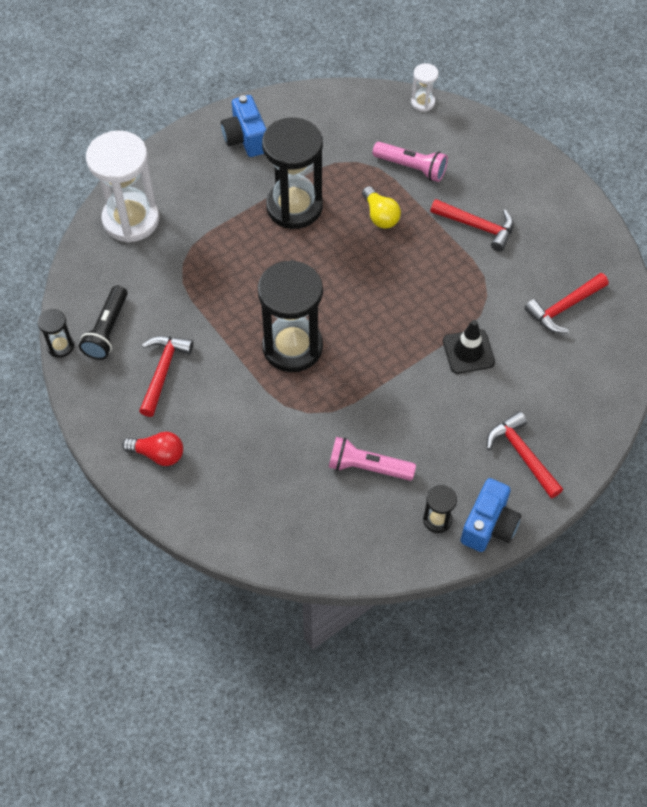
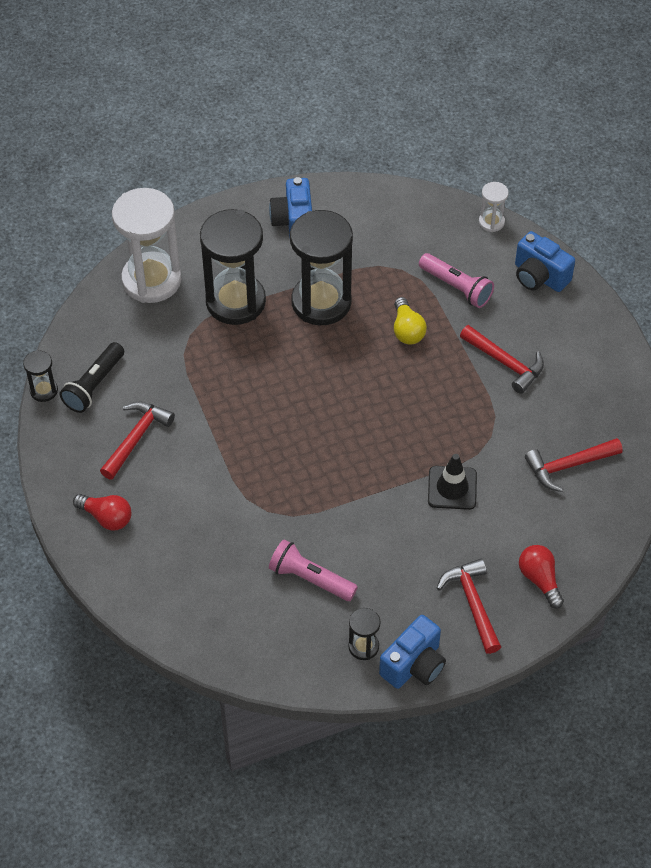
camera: 15 degrees right, 5 degrees down
(292, 347) = (273, 443): black hourglass -> black hourglass (235, 301)
(481, 142) = (539, 276): none -> blue camera
(574, 418) = (540, 579): none -> red light bulb

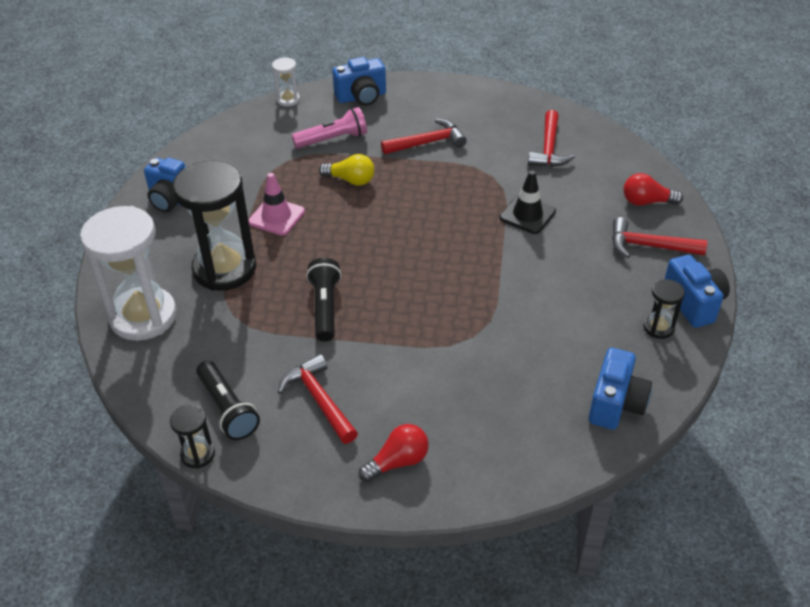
camera: 60 degrees left, 10 degrees down
(235, 392) = (325, 307): none -> black flashlight
(251, 644) = (616, 404): none -> blue camera
(310, 579) = (566, 335): pink flashlight -> none
(321, 302) = (276, 217): black hourglass -> pink traffic cone

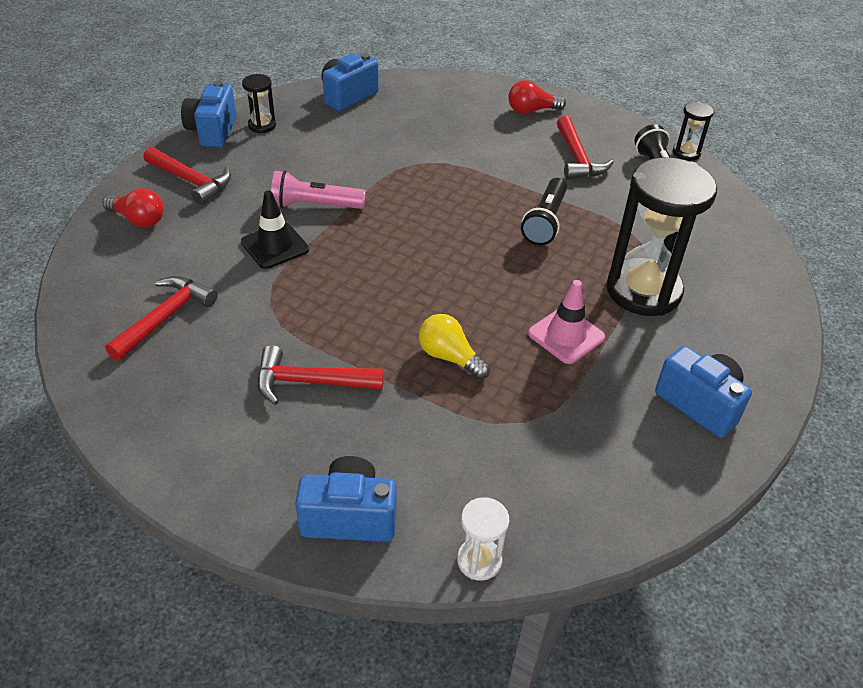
camera: 160 degrees left, 0 degrees up
(143, 316) = (738, 267): white hourglass -> none
(333, 139) = (441, 437): pink flashlight -> pink flashlight (315, 205)

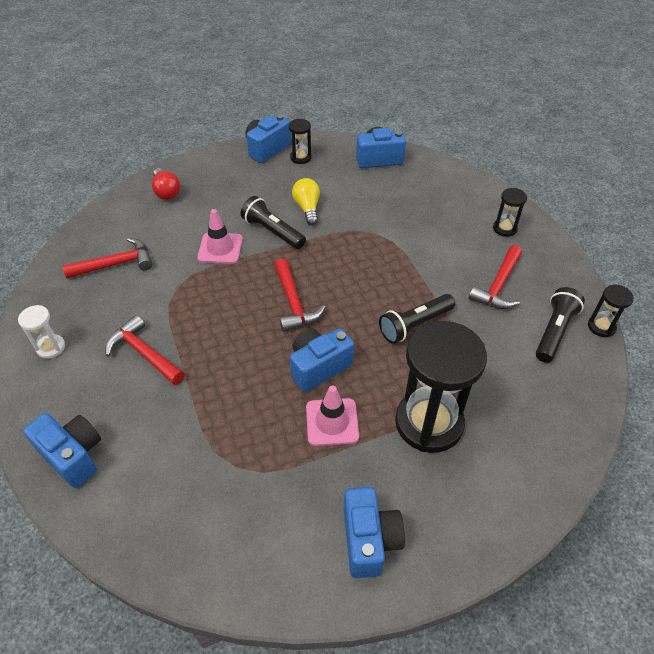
camera: 40 degrees right, 5 degrees up
(191, 181) = (220, 179): red hammer -> red hammer (294, 303)
(275, 246) = (220, 248): black traffic cone -> pink traffic cone
(315, 205) = (272, 232): pink flashlight -> black flashlight
(449, 357) = (239, 388): yellow light bulb -> yellow light bulb (307, 208)
(479, 560) = (107, 539): white hourglass -> white hourglass (51, 347)
(502, 299) = (318, 367): none -> blue camera
(531, 110) = (504, 228): red light bulb -> black hourglass

